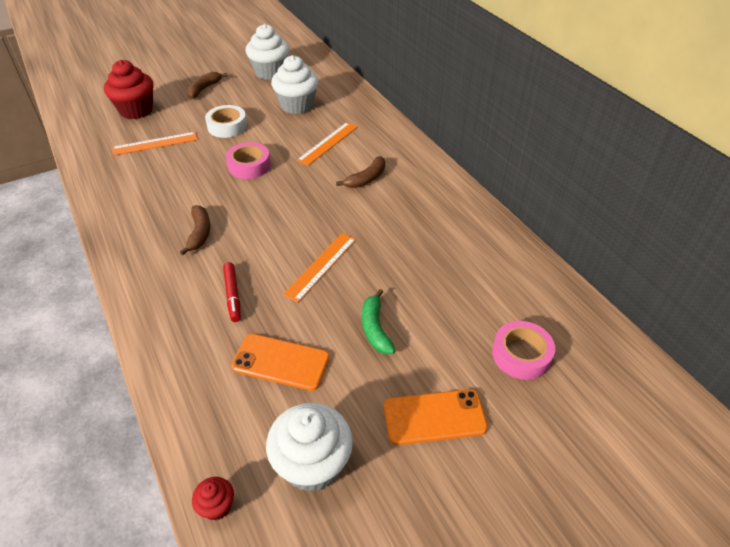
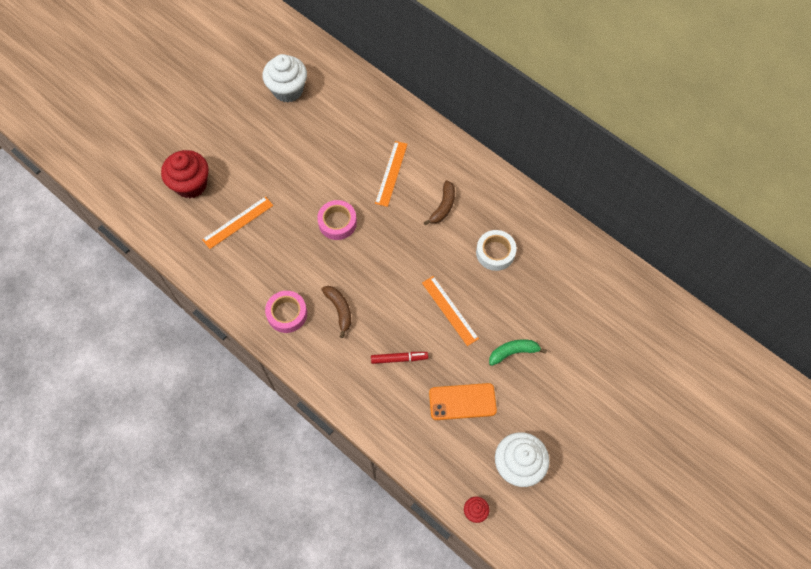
camera: 20 degrees left, 20 degrees up
(204, 89) = (237, 134): brown banana -> none
(227, 126) = (290, 179): white tape -> white tape (495, 253)
(233, 295) = (399, 358): red marker -> red marker turned 60 degrees counterclockwise
(297, 105) = (339, 131): white cupcake -> none
(321, 266) = (450, 310): orange ruler -> orange ruler turned 45 degrees counterclockwise
(375, 328) = (513, 352): green banana -> green banana turned 105 degrees clockwise
(434, 417) = (578, 406): orange phone -> none
(521, 355) = (616, 339): pink tape -> pink tape (287, 314)

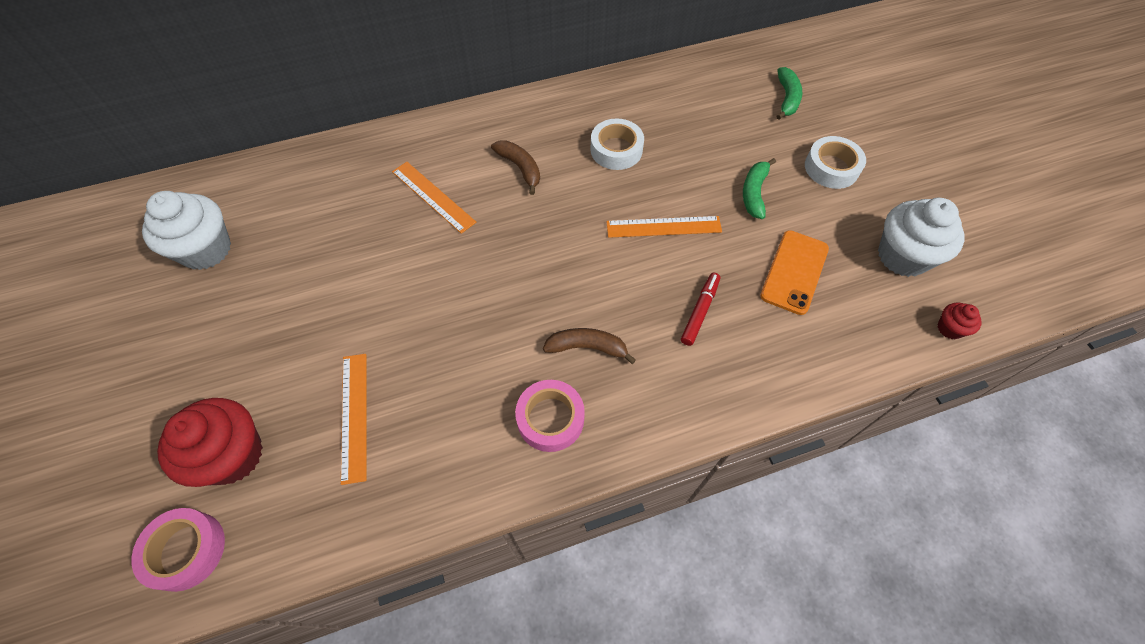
camera: 60 degrees left, 5 degrees down
(337, 222) = (455, 287): pink tape -> pink tape (186, 551)
(570, 393) = (831, 168): none -> white tape
(620, 339) = (787, 98): none -> green banana

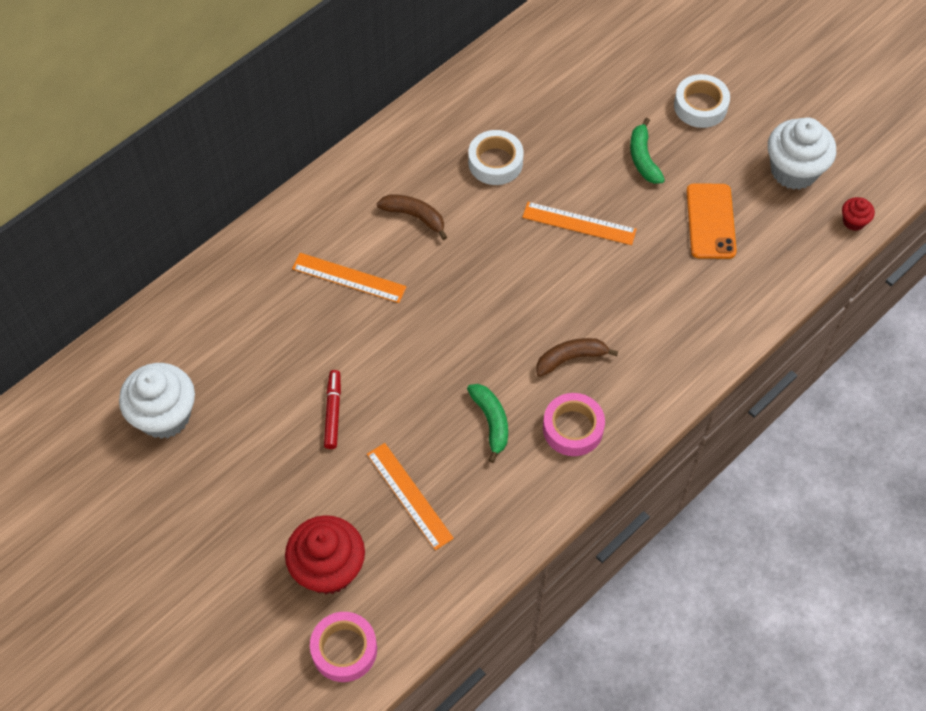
camera: 25 degrees left, 0 degrees up
(663, 227) = (579, 223): orange ruler -> orange ruler turned 45 degrees clockwise
(699, 312) = (648, 289): red marker -> red marker (333, 412)
(787, 98) = (628, 45): green banana -> green banana (491, 422)

